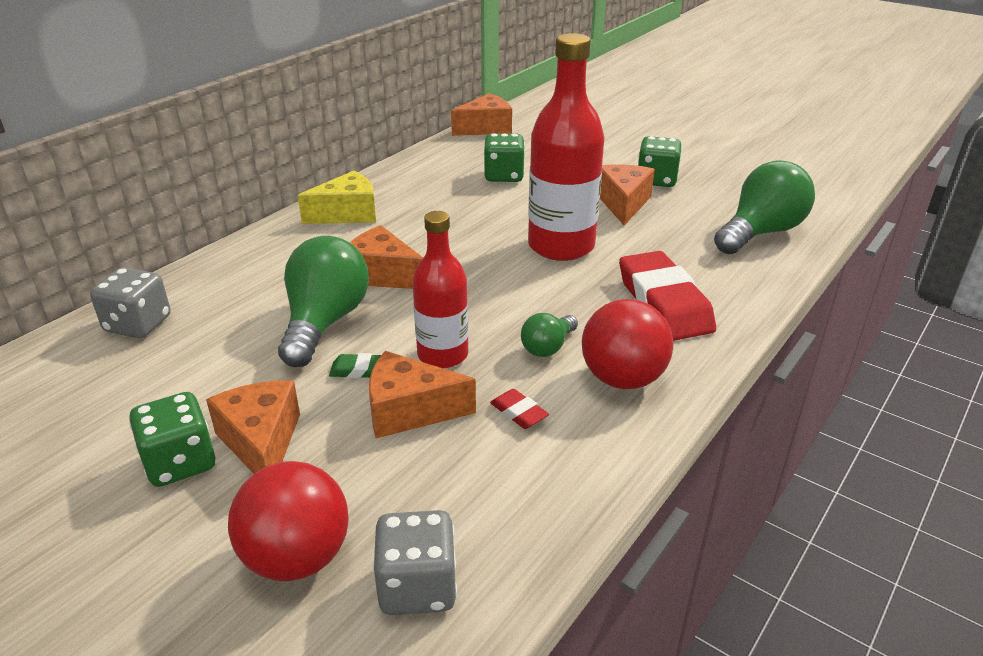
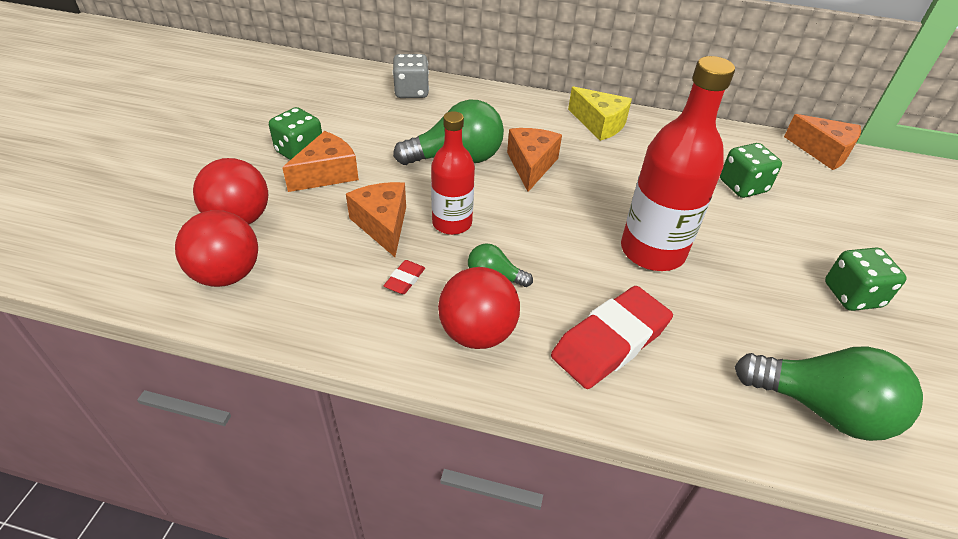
camera: 65 degrees right, 10 degrees up
(359, 370) = (414, 190): green eraser -> none
(417, 586) = (227, 274): grey dice -> red ball
(623, 203) = (772, 278): orange cheese -> none

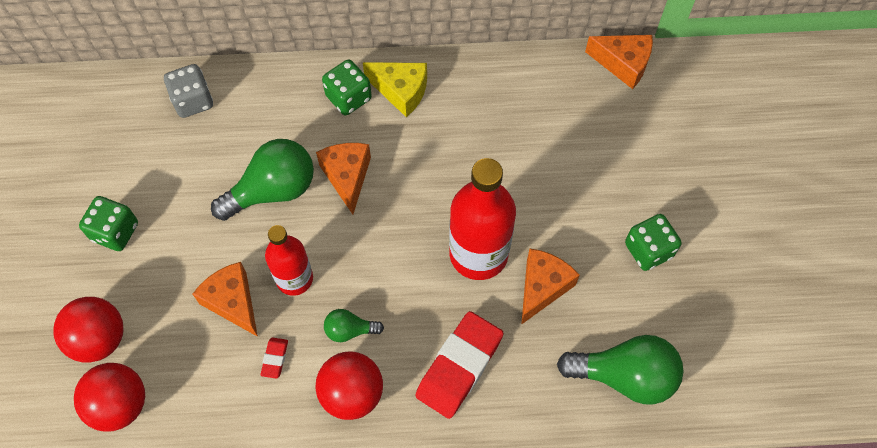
camera: 15 degrees left, 20 degrees up
(327, 174) = (155, 254): orange cheese -> orange cheese (542, 287)
(742, 186) = (550, 141): green dice -> green dice (348, 97)

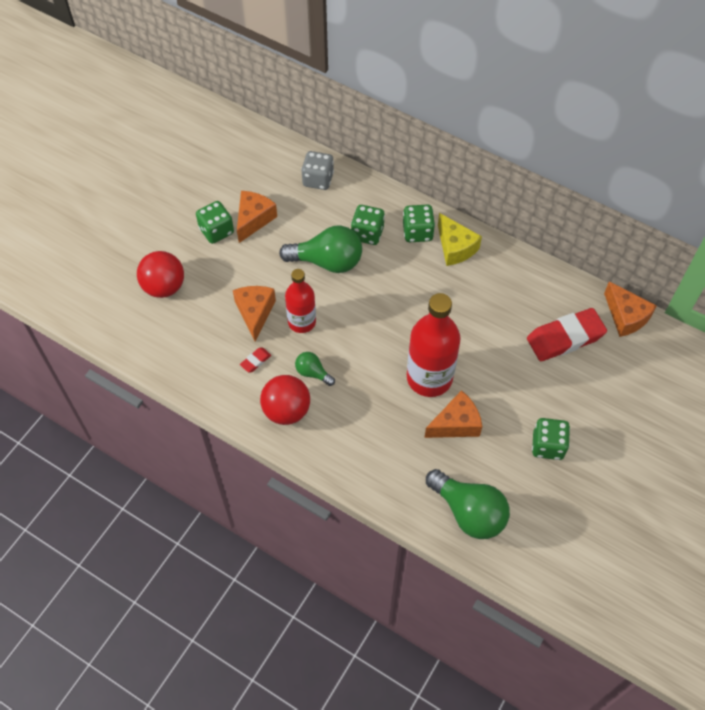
camera: 35 degrees right, 5 degrees down
(120, 404) = (149, 331): red ball -> none
(294, 131) = (367, 233): none -> green dice
(347, 177) = (380, 280): orange cheese -> orange cheese (253, 219)
(459, 367) = (364, 437): red eraser -> red eraser (565, 338)

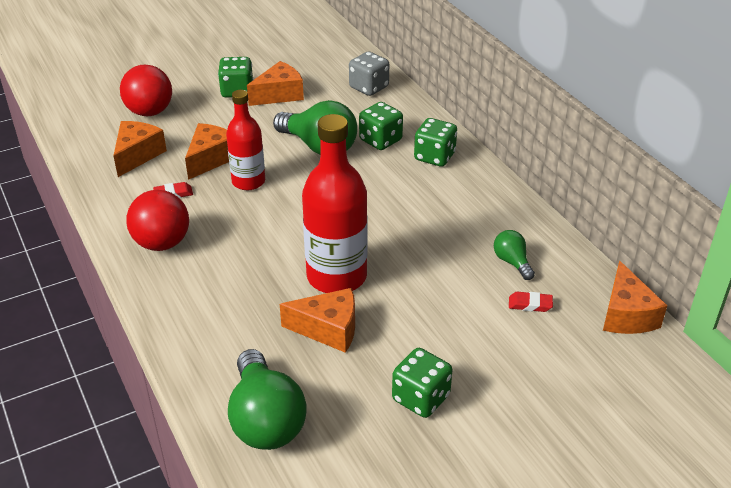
camera: 30 degrees right, 20 degrees down
(194, 337) = (137, 155): none -> orange cheese
(313, 373) = (218, 224): green light bulb -> green light bulb (512, 262)
(455, 247) = (465, 182): yellow cheese -> none
(565, 338) = (530, 304): red eraser -> red eraser, size x0.42

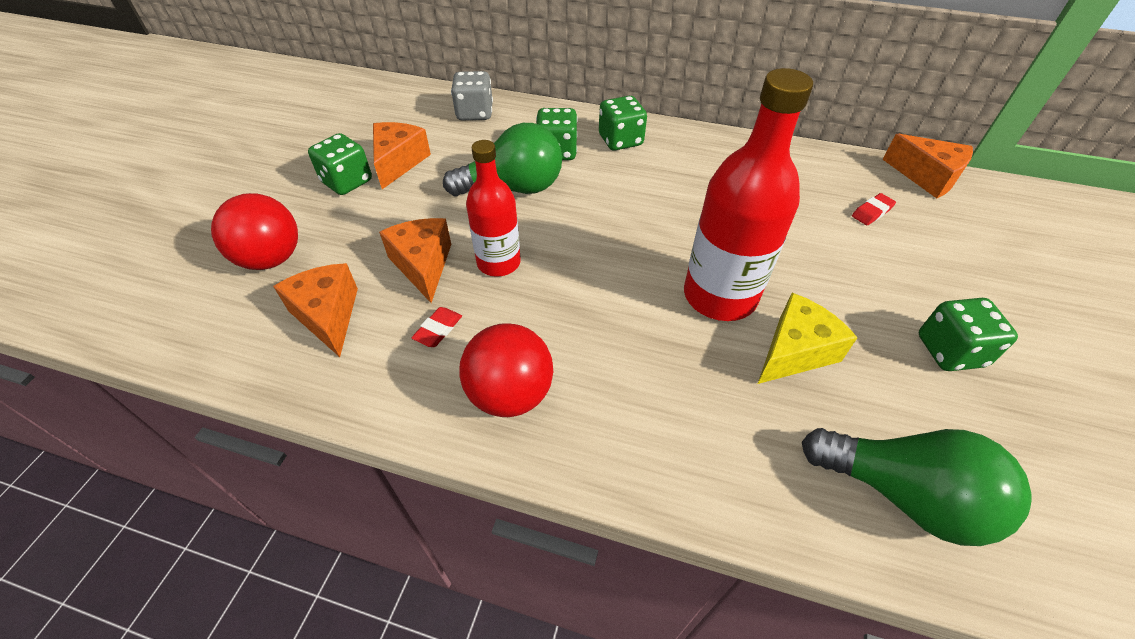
camera: 45 degrees left, 10 degrees up
(328, 329) = (794, 351): orange cheese -> yellow cheese
(512, 262) = (807, 188): green light bulb -> none

